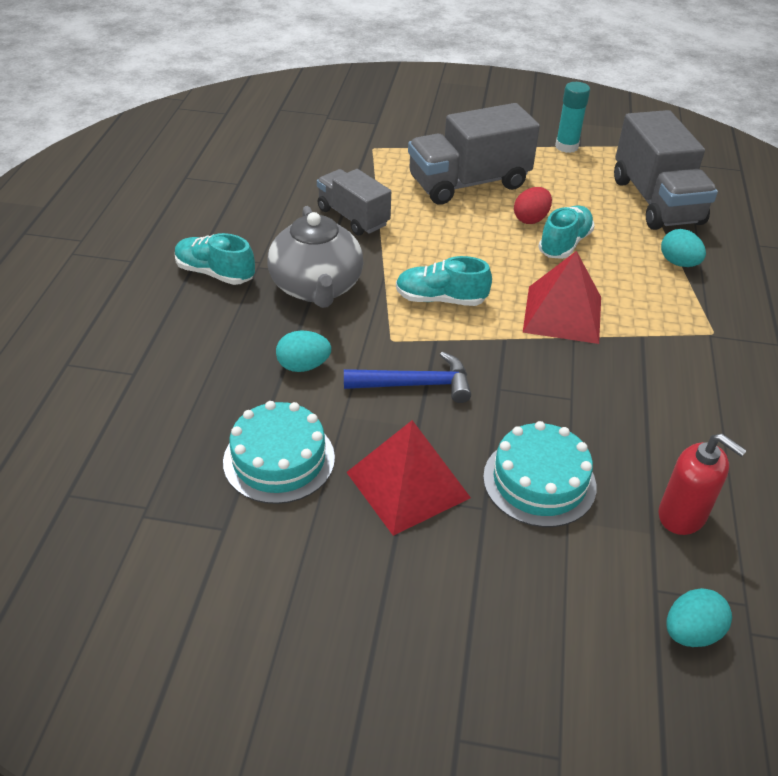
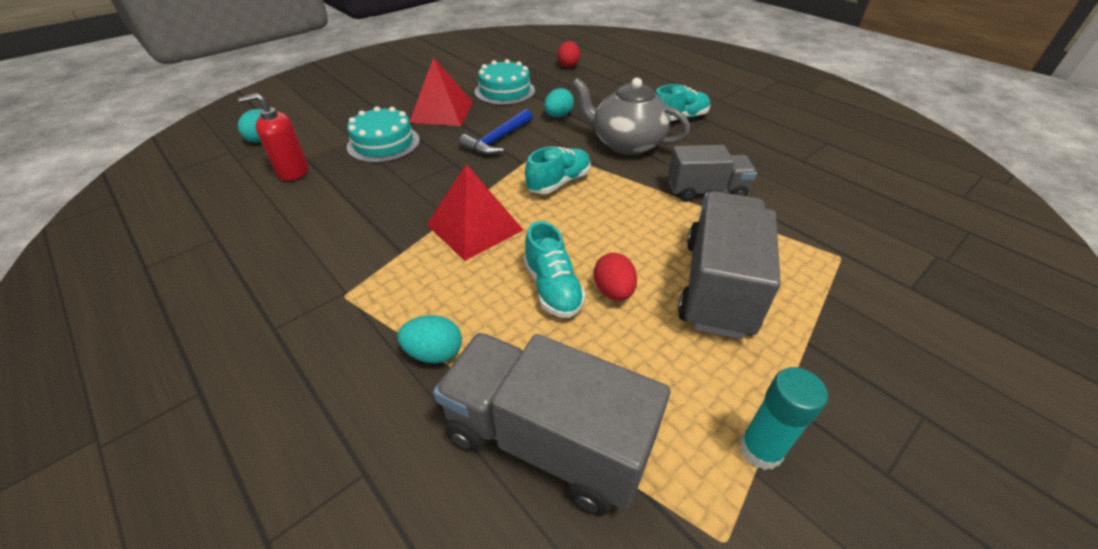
camera: 130 degrees right, 0 degrees up
(114, 441) = (568, 65): none -> red egg

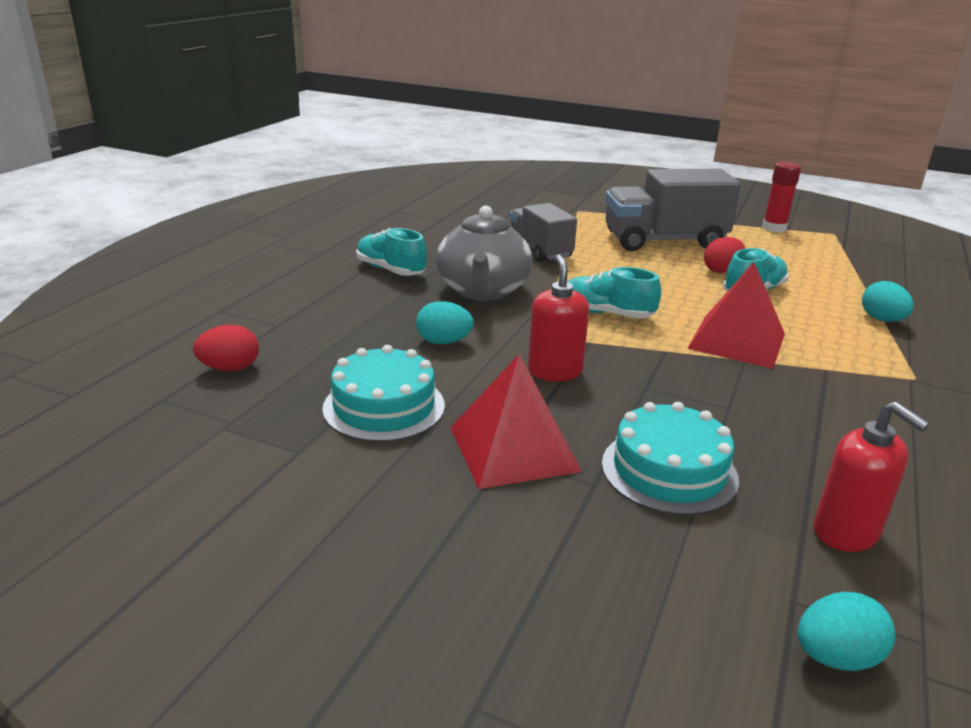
camera: 115 degrees left, 15 degrees down
(497, 140) = (554, 371): blue hammer -> red soap dispenser
(547, 440) = (864, 273): grey truck -> none
(760, 450) = (774, 228): turquoise glue stick -> red glue stick

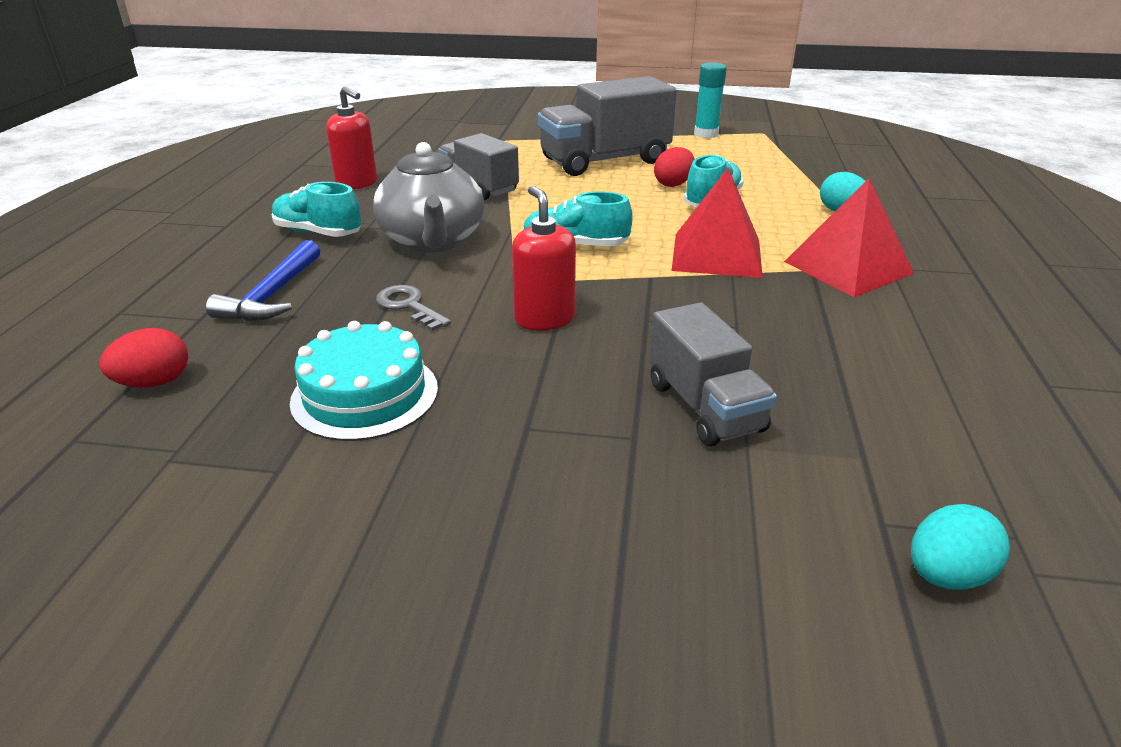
camera: 15 degrees left, 5 degrees up
(338, 315) = (273, 295): none -> blue hammer
(443, 342) = (409, 306): turquoise egg -> grey key
(513, 448) = (532, 415): red pyramid -> red pyramid (848, 267)
(669, 470) = (705, 407): turquoise cake -> grey truck
(774, 228) = (706, 134): red glue stick -> turquoise glue stick
(846, 532) = (900, 437): red soap dispenser -> red soap dispenser (357, 183)

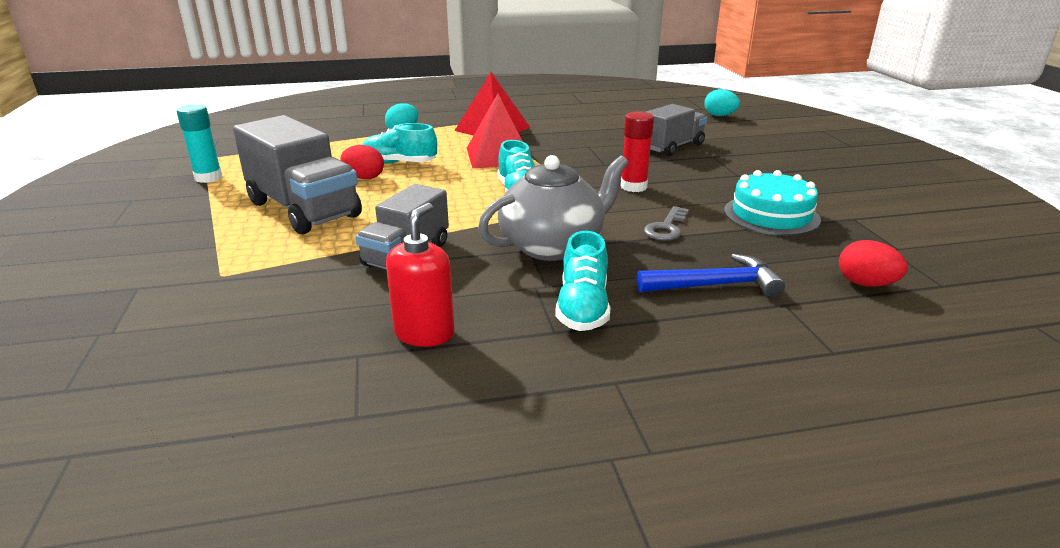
camera: 110 degrees left, 5 degrees down
(544, 319) = (633, 187): red soap dispenser -> red glue stick

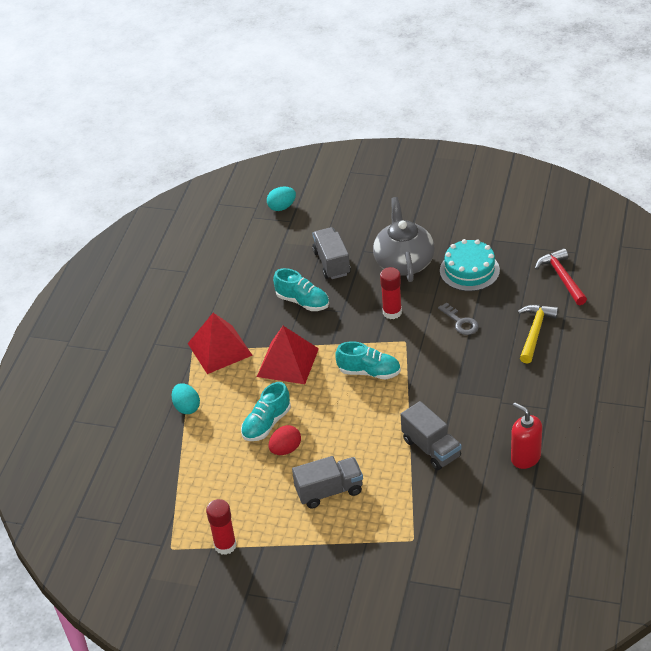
camera: 60 degrees left, 15 degrees up
(208, 178) = (225, 545): turquoise glue stick -> red glue stick
(304, 209) = (329, 491): grey truck -> grey truck, size x0.63
(553, 246) = (456, 380): grey teapot -> grey teapot (404, 262)
(583, 308) = (531, 390): turquoise shoe -> turquoise shoe (303, 302)
(715, 285) = (535, 332): blue hammer -> yellow hammer
(865, 284) = (561, 277): red egg -> red hammer

